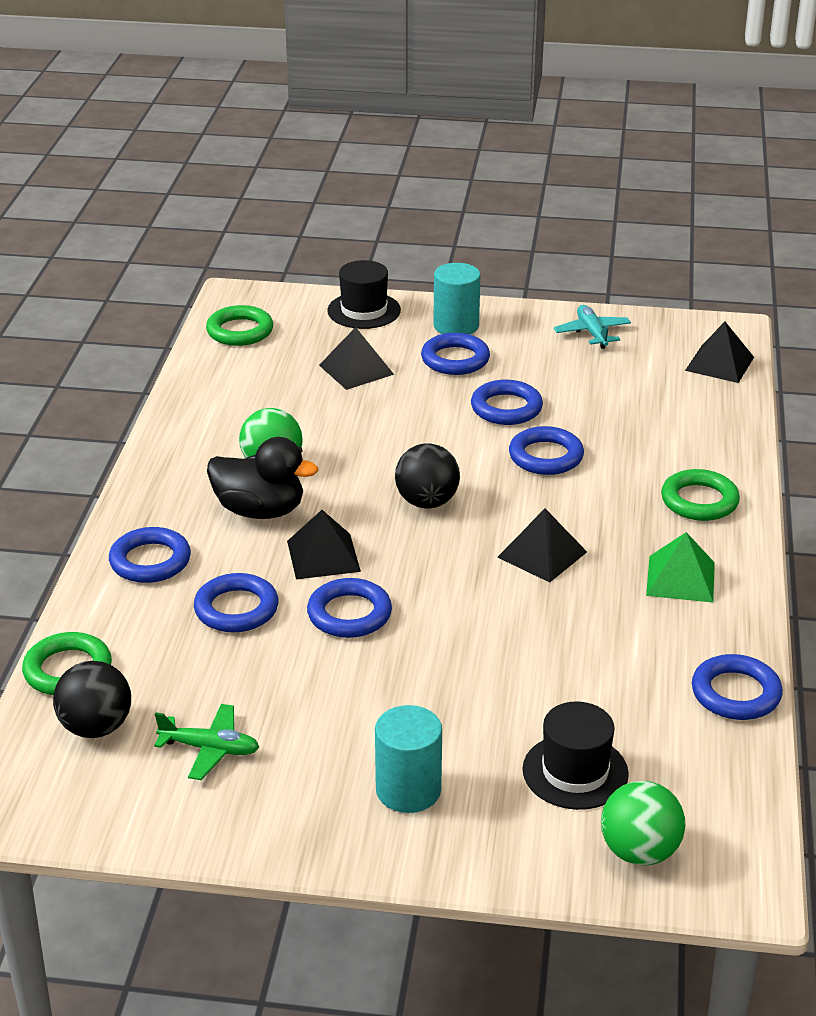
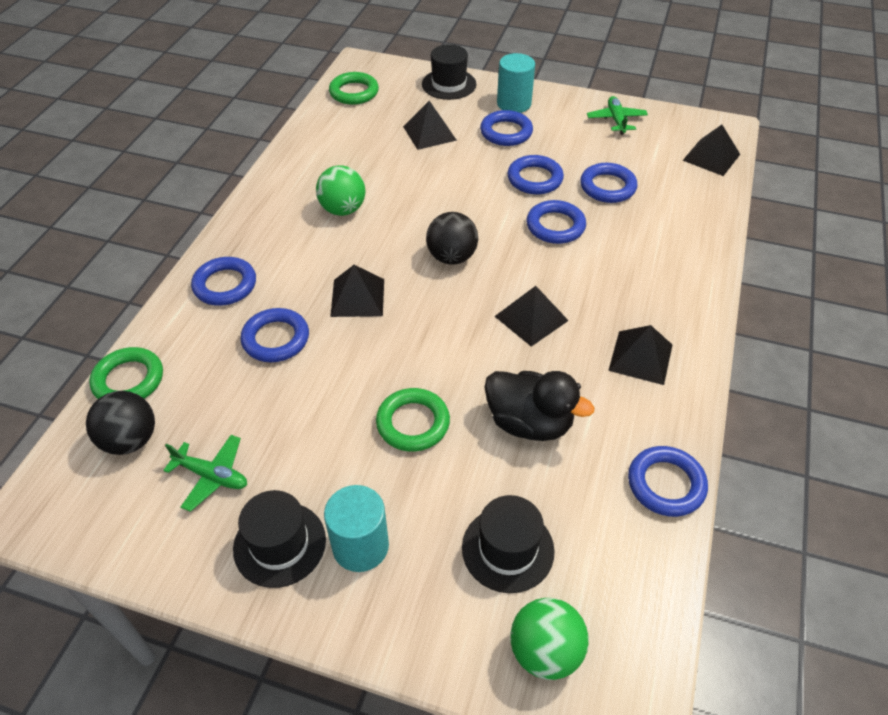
camera: 10 degrees right, 15 degrees up
(260, 511) = (322, 249): black duck -> black duck (529, 423)
(314, 800) = (279, 544): none -> black hat
(349, 614) = (362, 356): blue ring -> blue ring (607, 187)
(592, 333) = (616, 120): turquoise plane -> green plane
(681, 579) = (641, 357): green pyramid -> black pyramid
(699, 501) = (671, 282): green ring -> green ring (413, 423)

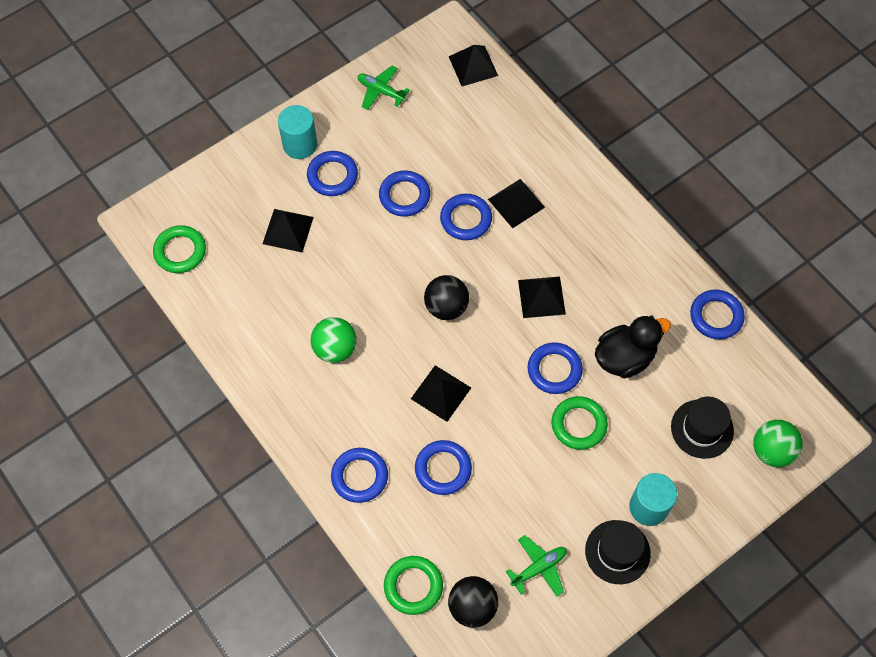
camera: 55 degrees left, 15 degrees up
(449, 84) = (231, 173): black hat -> none
(607, 187) = (451, 156): blue ring -> blue ring (554, 370)
(641, 357) = (619, 258): black pyramid -> black pyramid (516, 203)

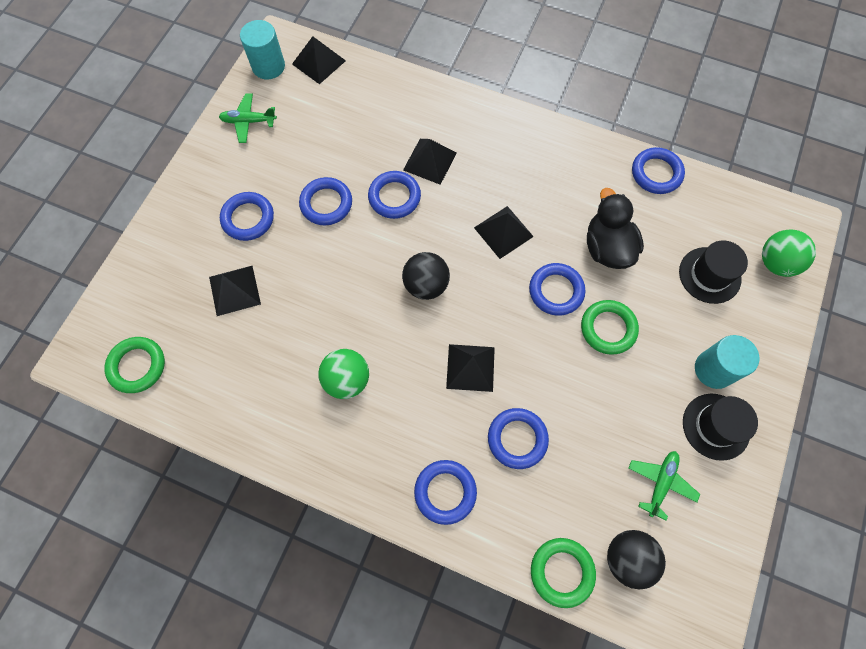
camera: 30 degrees left, 5 degrees up
(300, 145) = (200, 205): turquoise cylinder -> turquoise cylinder (268, 66)
(625, 357) = (607, 248): black duck -> black duck turned 45 degrees counterclockwise

